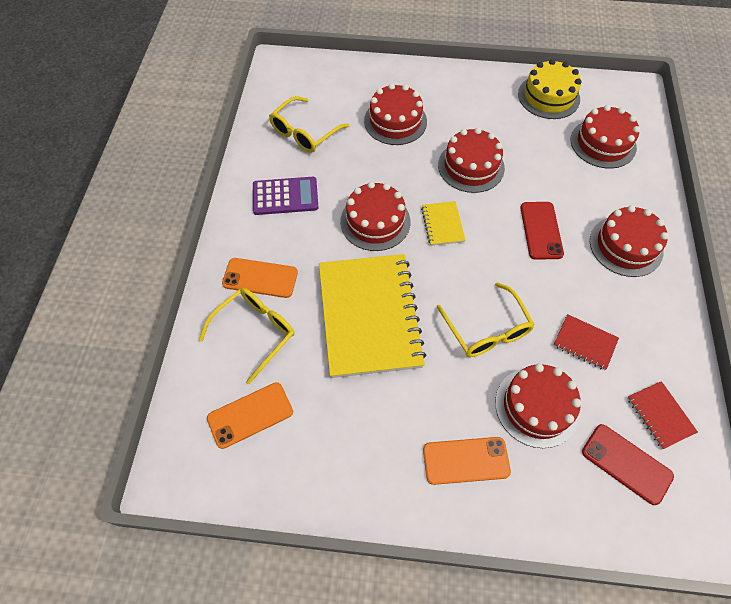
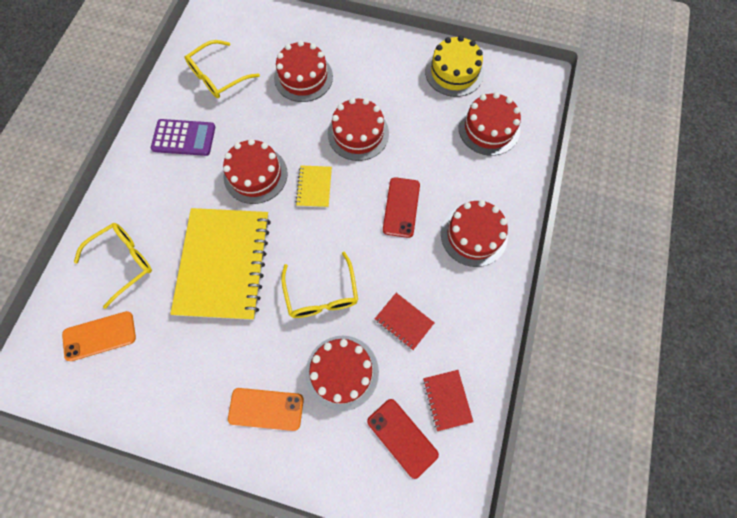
camera: 10 degrees right, 10 degrees up
(260, 278) = (141, 213): orange phone -> none

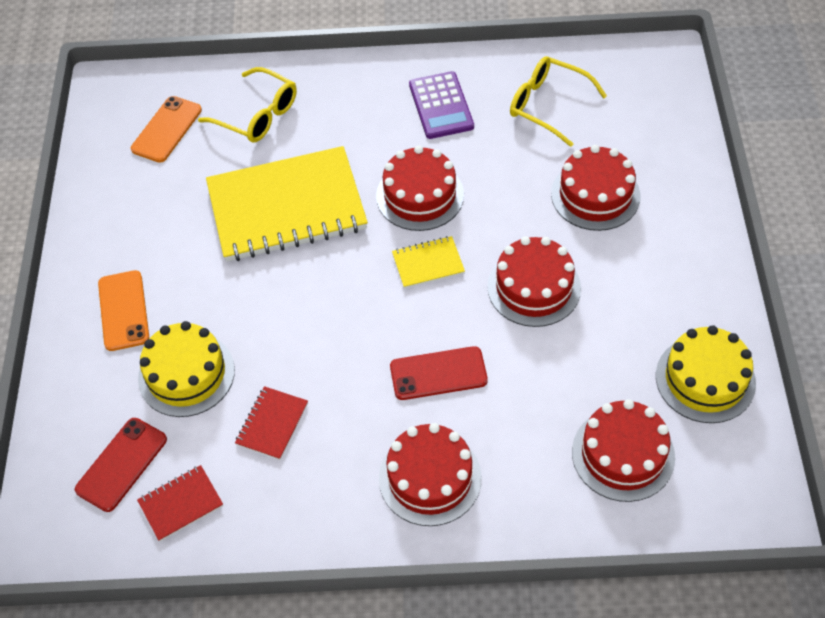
camera: 75 degrees right, 15 degrees down
(99, 336) = (167, 129): orange phone -> orange phone turned 60 degrees clockwise
(322, 294) = (280, 320): yellow glasses -> none
(342, 372) = (186, 374): red cake -> yellow cake

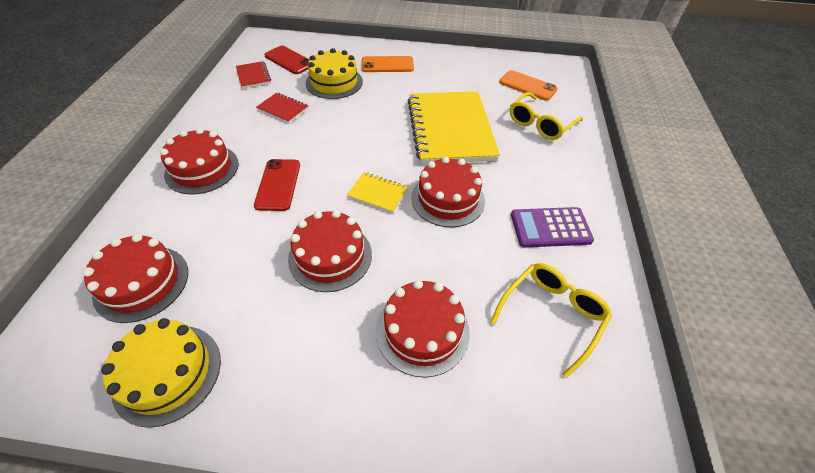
camera: 95 degrees right, 5 degrees down
(428, 264) = (378, 193): yellow notebook -> yellow notebook turned 60 degrees counterclockwise

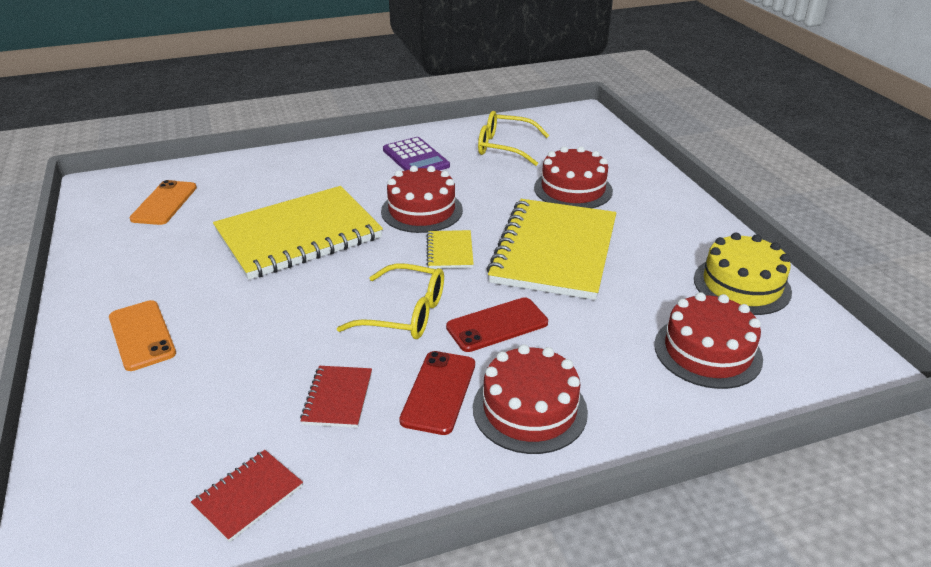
camera: 115 degrees left, 15 degrees down
(289, 60) = (163, 472): red phone -> red phone (439, 392)
(330, 256) = (554, 251): red cake -> yellow notebook
(334, 82) = (226, 374): yellow cake -> none
(540, 124) = (252, 183): yellow glasses -> yellow glasses (405, 313)

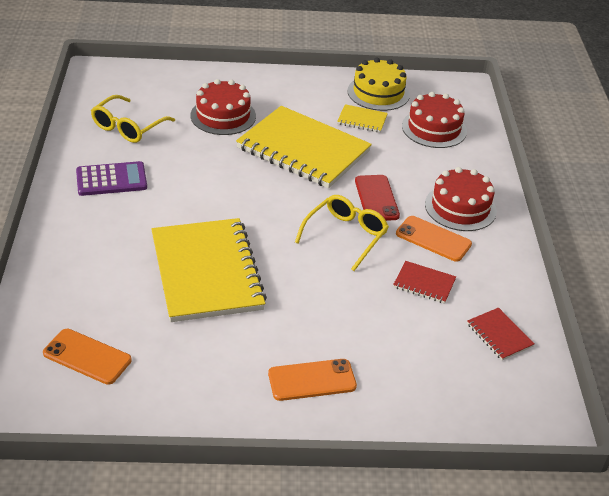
camera: 75 degrees left, 5 degrees up
(422, 210) = (207, 197): red cake -> none
(439, 392) = (433, 239): red phone -> orange phone
(450, 251) = (277, 197): yellow notebook -> yellow notebook (362, 120)

